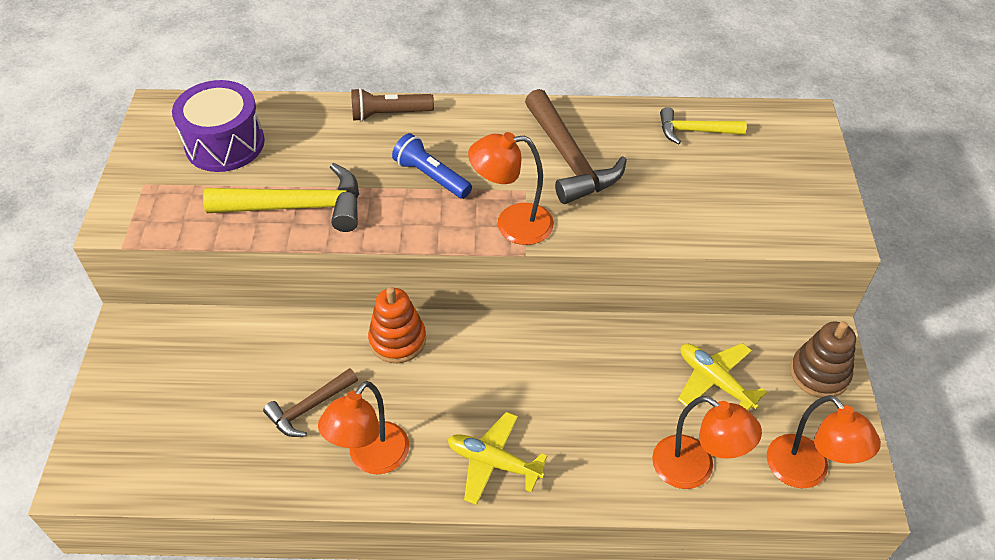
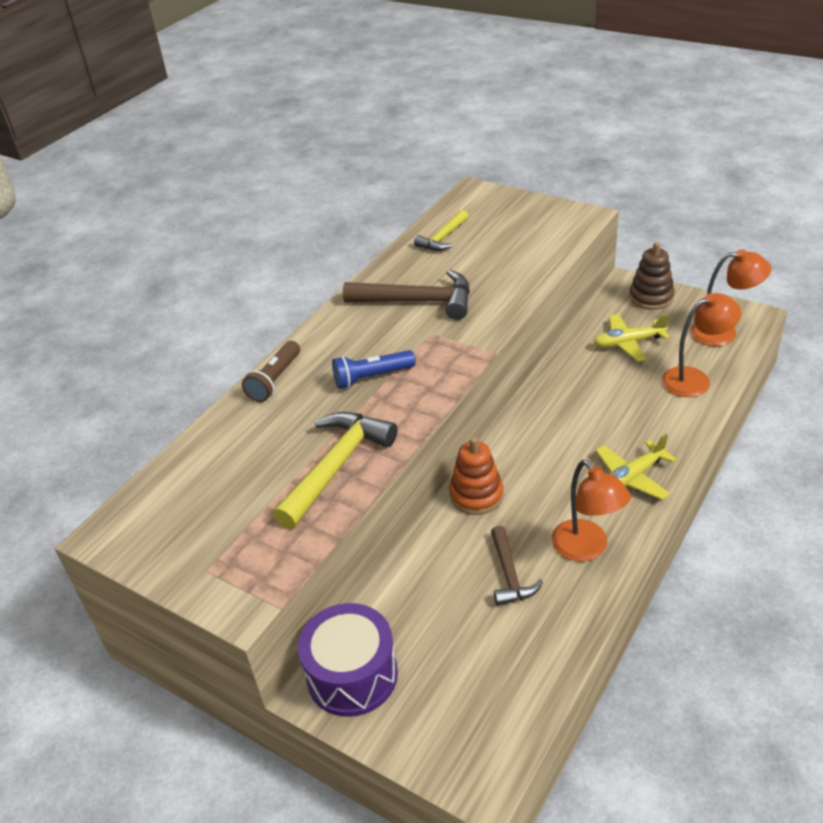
camera: 55 degrees left, 10 degrees down
(225, 144) = (208, 496): purple drum -> purple drum (352, 675)
(512, 224) = (461, 350): orange lamp -> none

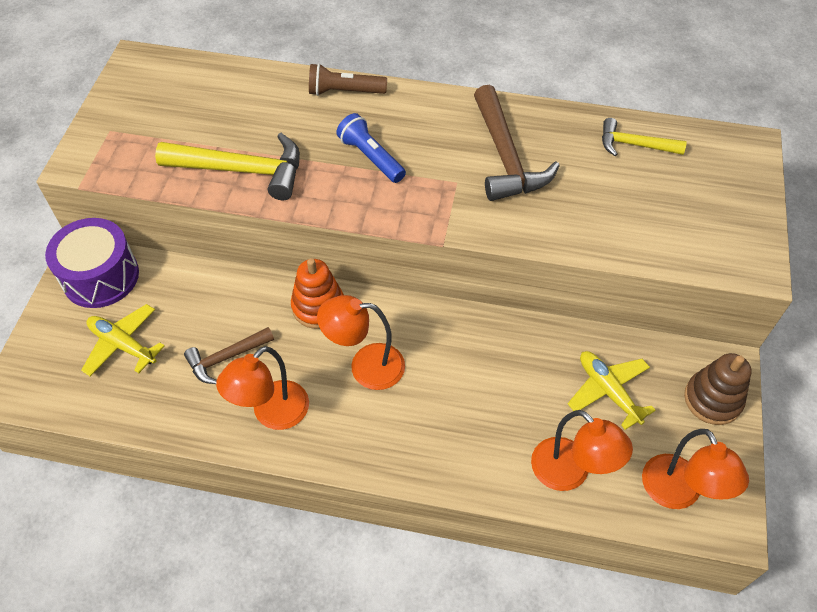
camera: 65 degrees right, 15 degrees up
(556, 475) = (365, 366): none -> orange lamp
(632, 477) = (382, 436): yellow plane -> yellow plane (123, 345)

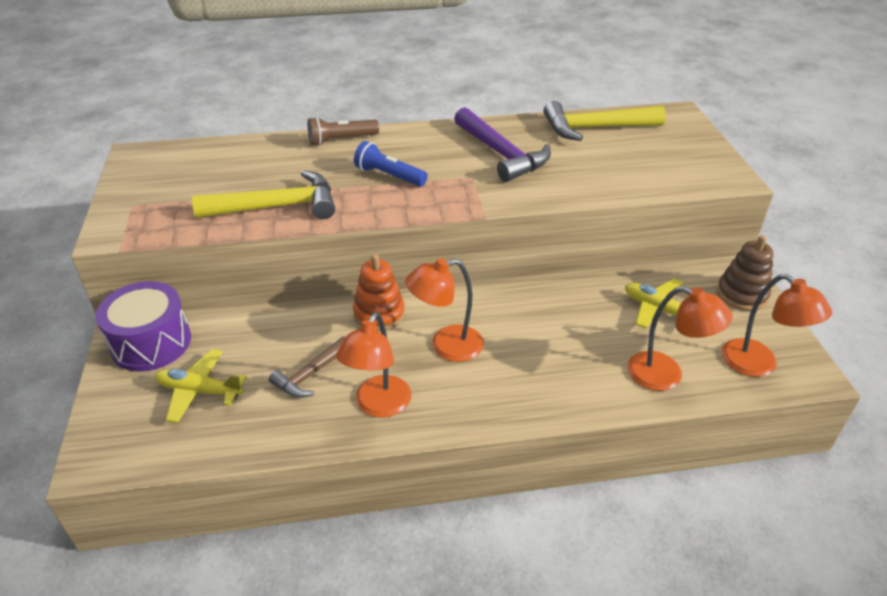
camera: 20 degrees left, 15 degrees down
(505, 157) = (501, 154): brown hammer -> purple hammer
(634, 145) = (595, 128): yellow hammer -> yellow hammer, size x1.69

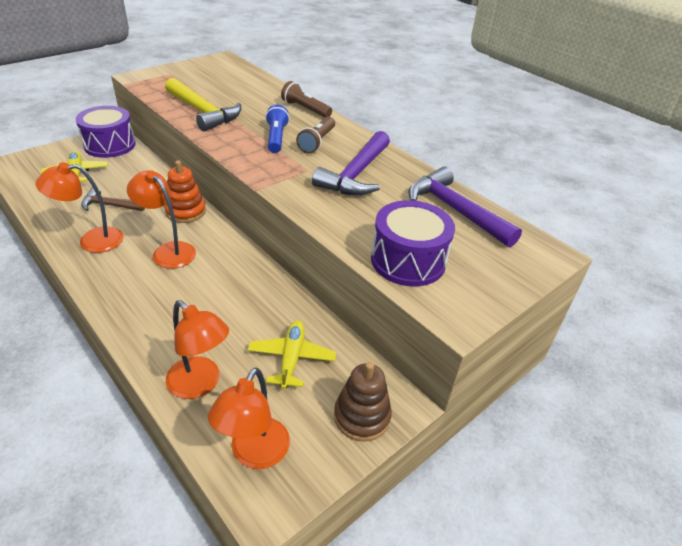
camera: 55 degrees right, 0 degrees up
(421, 155) = (317, 142): none -> brown flashlight
(595, 128) = (455, 210): yellow hammer -> purple hammer
(652, 174) = (408, 260): none -> purple drum
(666, 375) = (200, 384): orange lamp -> orange lamp turned 45 degrees counterclockwise

